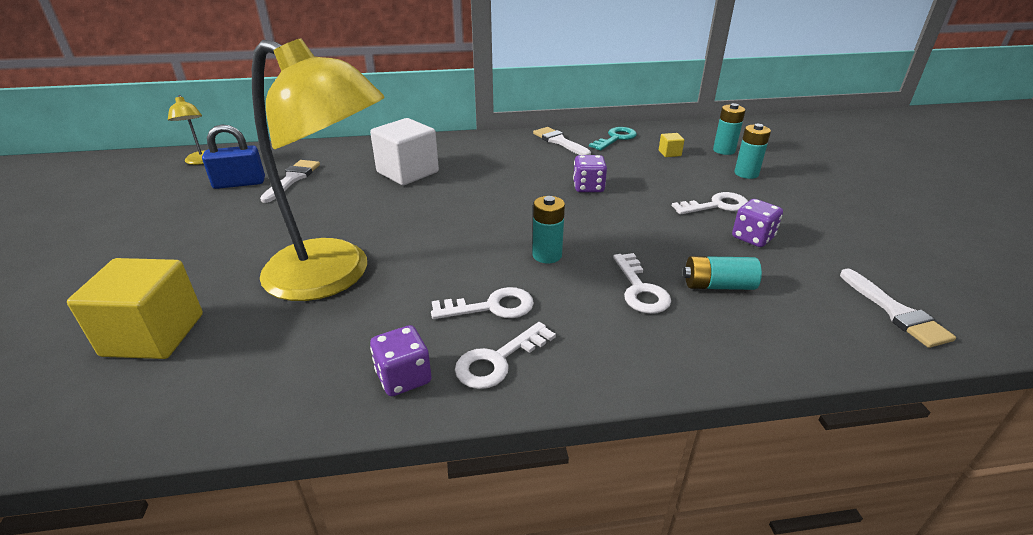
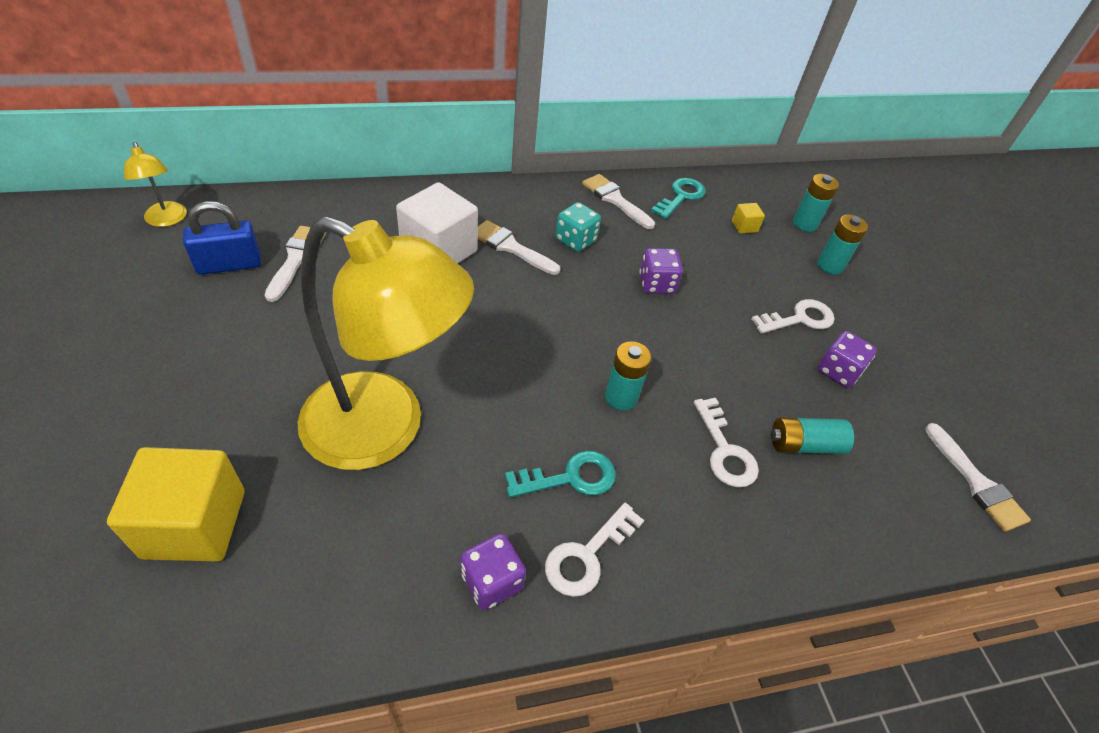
camera: 10 degrees left, 15 degrees up
(467, 169) = (510, 247): none -> white brush
(491, 307) = (570, 477): white key -> turquoise key
(522, 164) = (575, 240): none -> turquoise dice

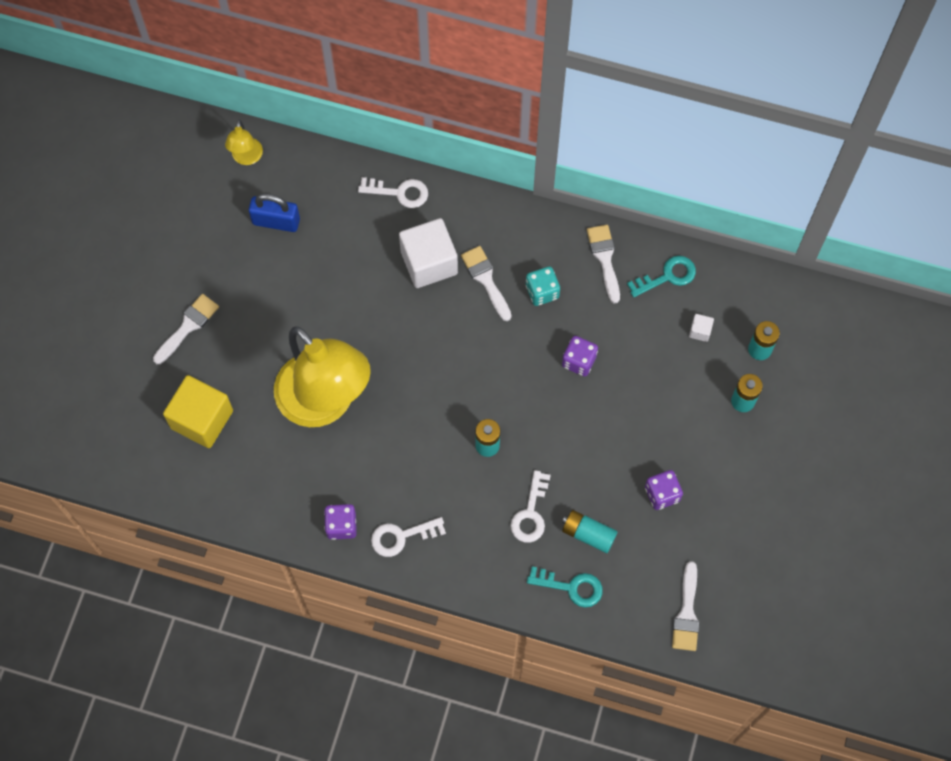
camera: 35 degrees right, 20 degrees up
(296, 259) = (323, 232): white brush -> white brush (188, 326)
(570, 477) = (420, 486): turquoise key -> turquoise key (571, 587)
(744, 226) = (700, 331): yellow cube -> white cube
(799, 319) = (670, 439): white key -> white key (399, 192)

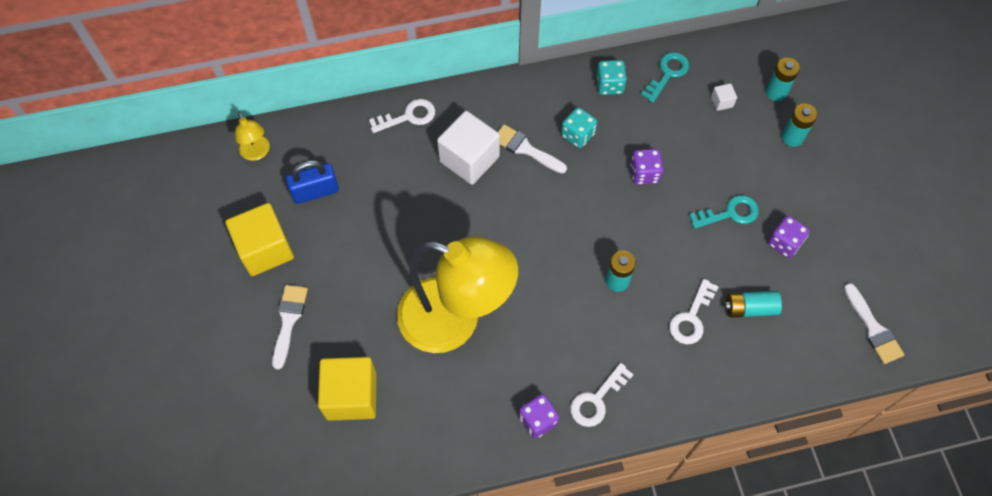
camera: 30 degrees left, 5 degrees down
(204, 252) = (265, 249): none -> yellow cube
(530, 513) = (691, 317): white key -> white key turned 45 degrees clockwise
(571, 587) = (767, 361): turquoise key -> turquoise key (729, 213)
(604, 258) = (609, 85): white brush -> turquoise dice

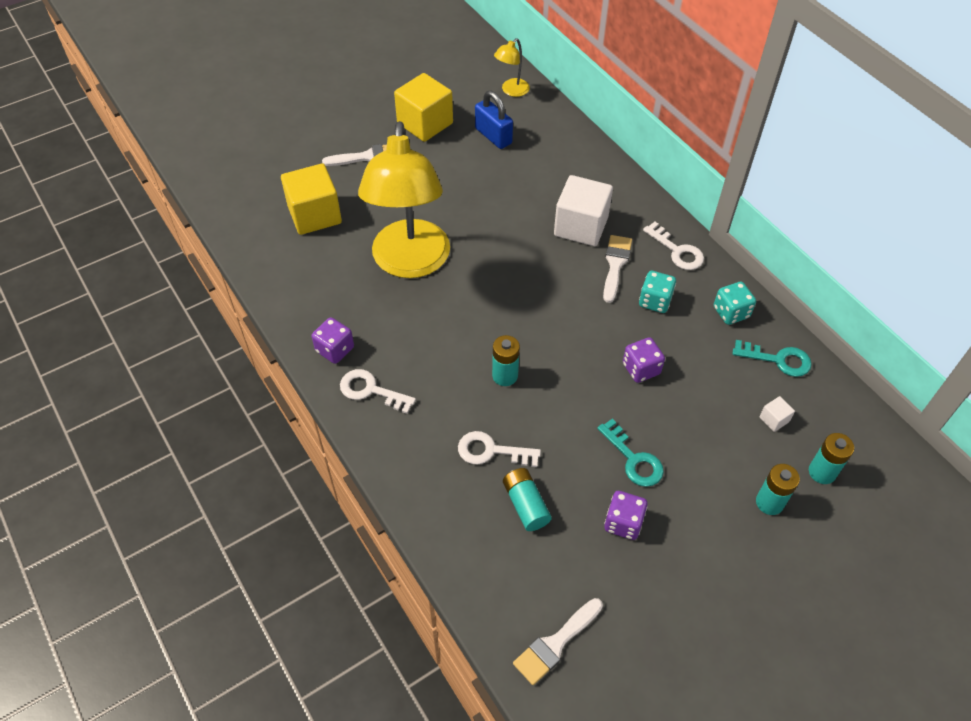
camera: 70 degrees right, 10 degrees down
(408, 116) = (601, 172): white key -> white key (677, 251)

